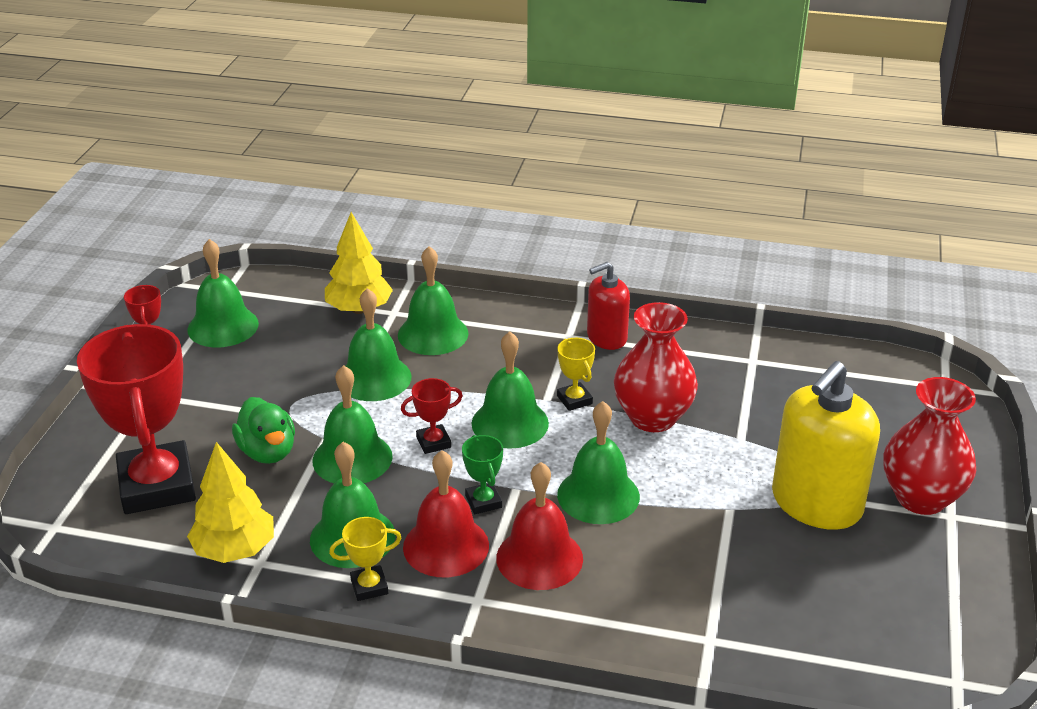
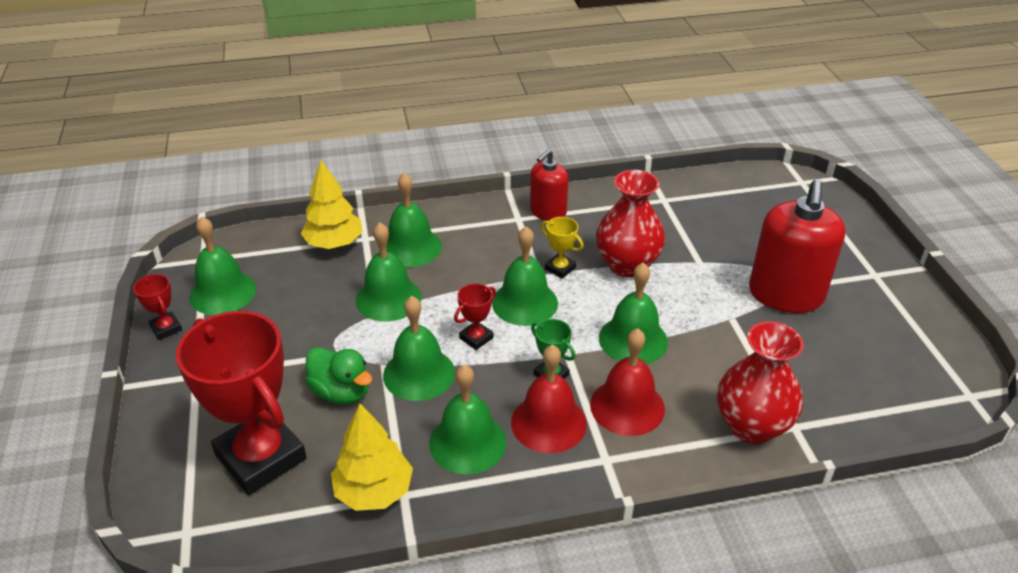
camera: 25 degrees left, 5 degrees up
(369, 586) = (512, 481): yellow trophy -> none
(816, 503) = (785, 294): yellow soap dispenser -> red soap dispenser
(921, 498) = (847, 268): red vase -> red vase (751, 426)

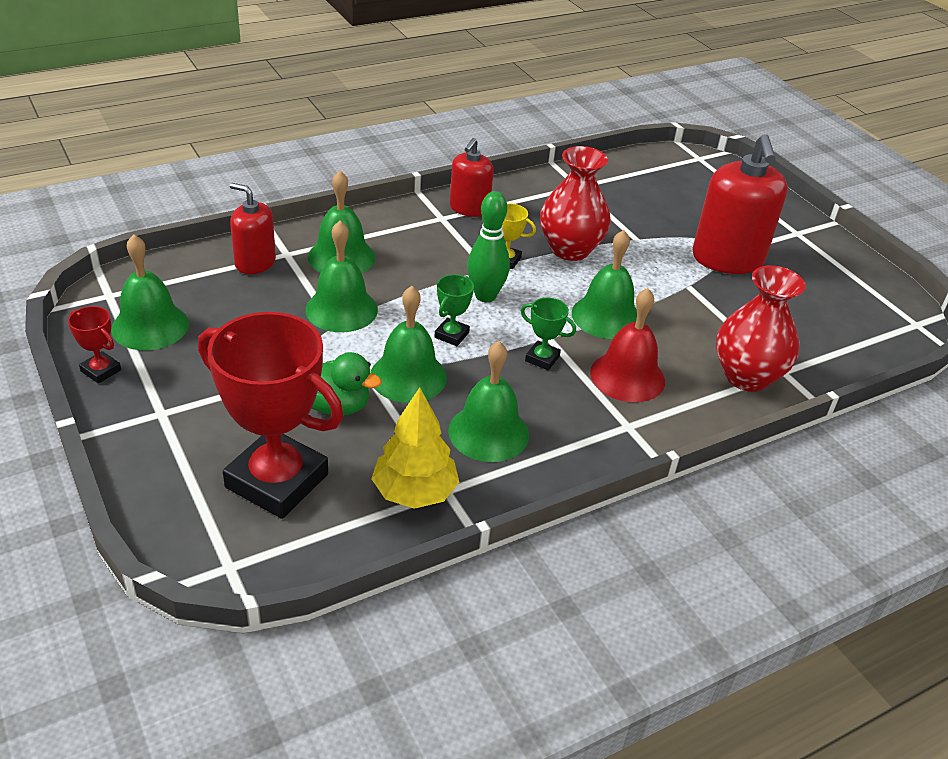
camera: 20 degrees left, 0 degrees up
(334, 244) = (255, 263): yellow tree -> red soap dispenser
(476, 338) = (451, 335): red trophy -> green trophy
(524, 302) = (485, 296): green bell -> green bowling pin
(548, 422) = (559, 402): red bell -> none

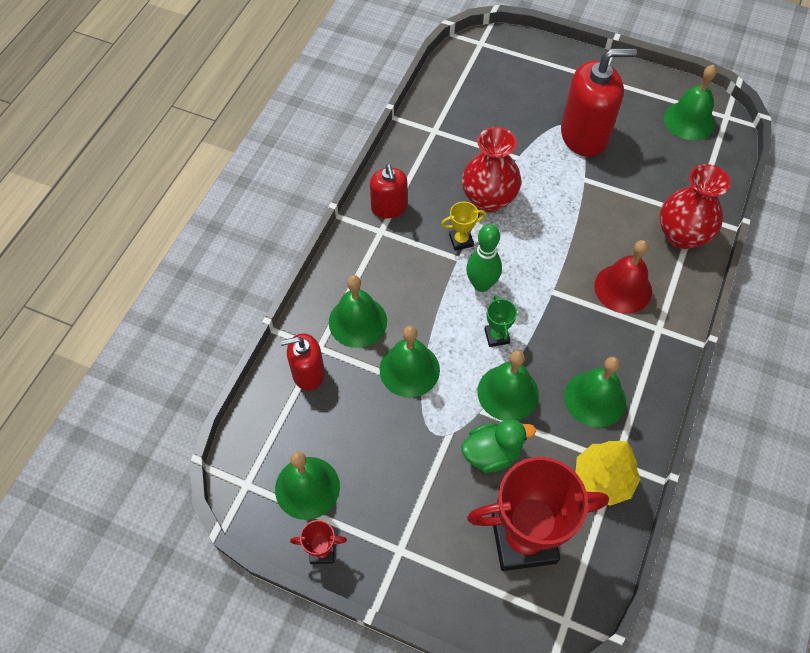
camera: 35 degrees left, 20 degrees up
(542, 358) = (565, 313): green trophy -> none
(606, 316) = (565, 245): green bell -> green bell (689, 120)
(727, 259) = (584, 136): red soap dispenser -> red soap dispenser turned 60 degrees counterclockwise

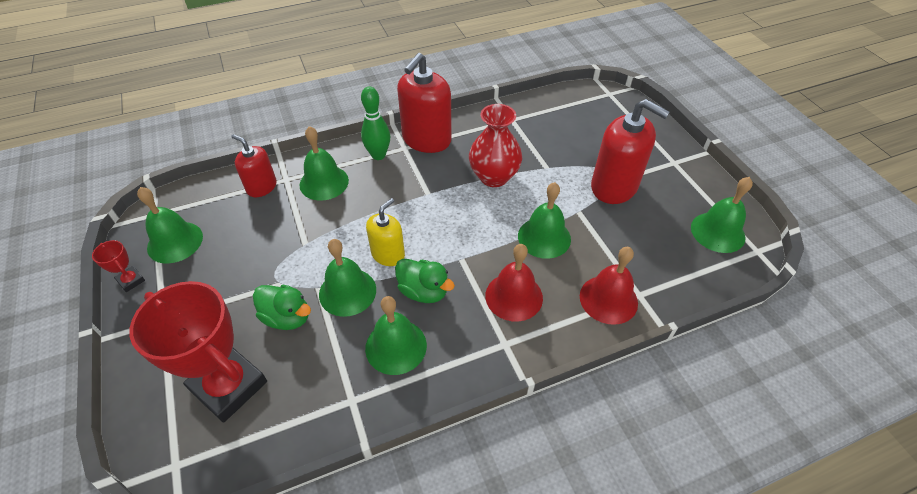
camera: 45 degrees right, 10 degrees down
(389, 207) = (426, 139): red soap dispenser -> red soap dispenser, size x1.71
(409, 369) = (313, 229): green bell -> green bell (544, 237)
(461, 240) = (443, 186): yellow trophy -> none
(481, 284) = (421, 219): green bowling pin -> green bowling pin (378, 155)
(496, 336) = (388, 254): green trophy -> yellow soap dispenser
(560, 341) = (423, 291): none -> green duck
(602, 479) = (327, 401): yellow tree -> none
(681, 235) = (608, 299): red vase -> red bell

